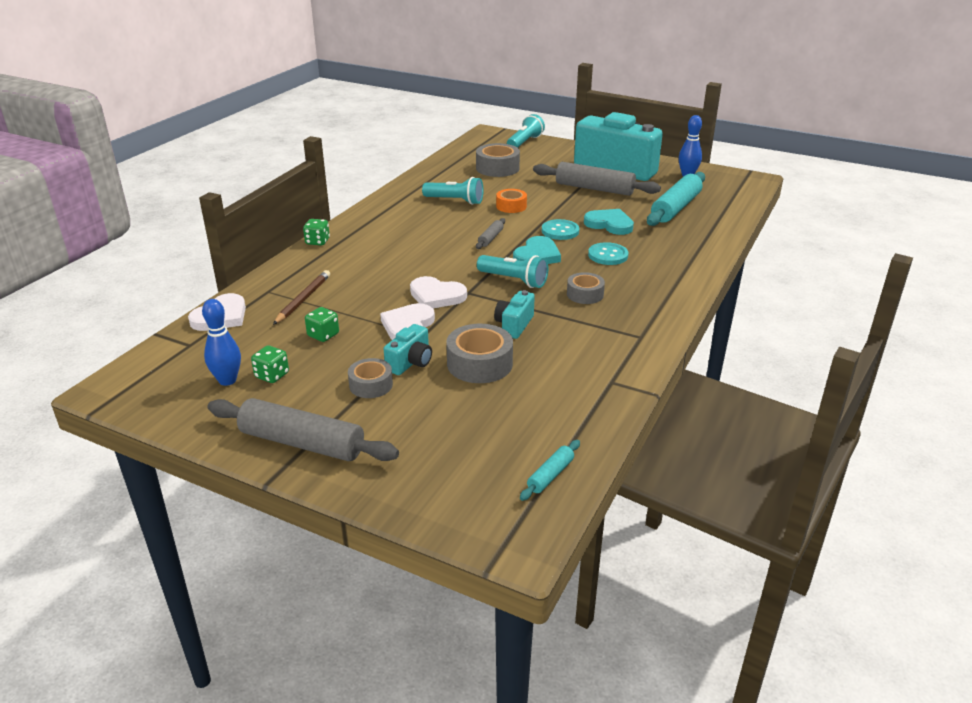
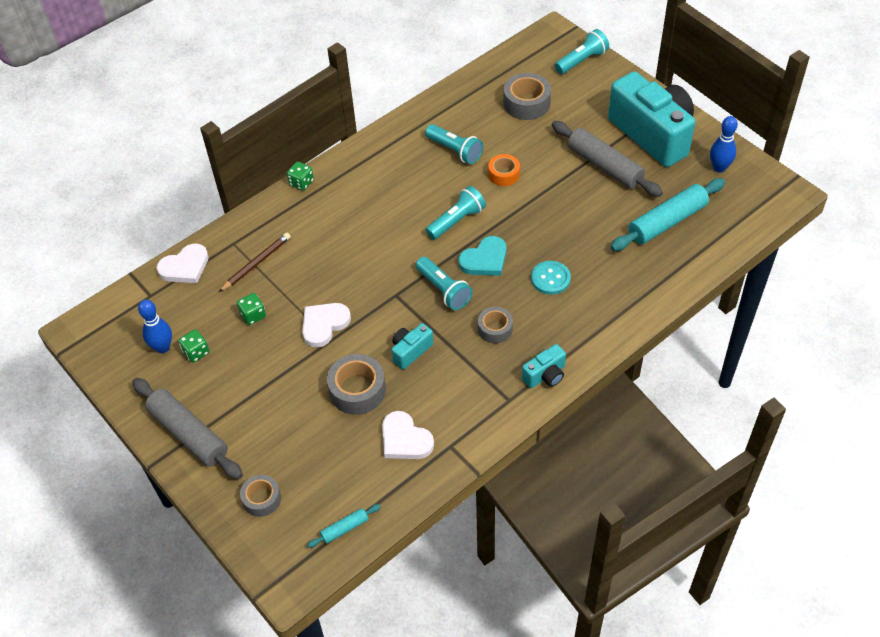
camera: 25 degrees right, 20 degrees up
(371, 385) = (263, 387): grey tape -> grey tape (261, 499)
(411, 362) = (305, 371): turquoise camera -> turquoise camera (545, 375)
(436, 296) = (366, 292): white heart -> white heart (405, 439)
(490, 238) = (456, 221): grey rolling pin -> turquoise flashlight
(560, 231) = (528, 228): turquoise button -> none
(609, 224) = (582, 230): turquoise heart -> none

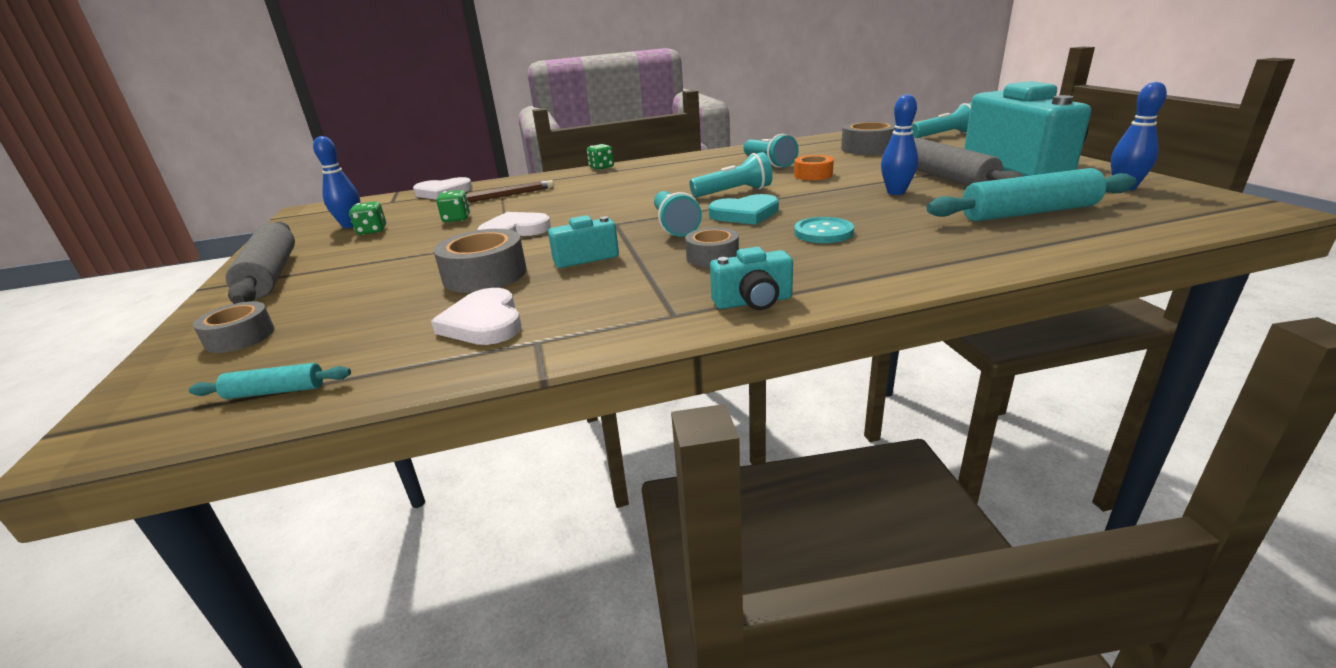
camera: 25 degrees right, 25 degrees down
(577, 200) = (896, 192): none -> blue bowling pin

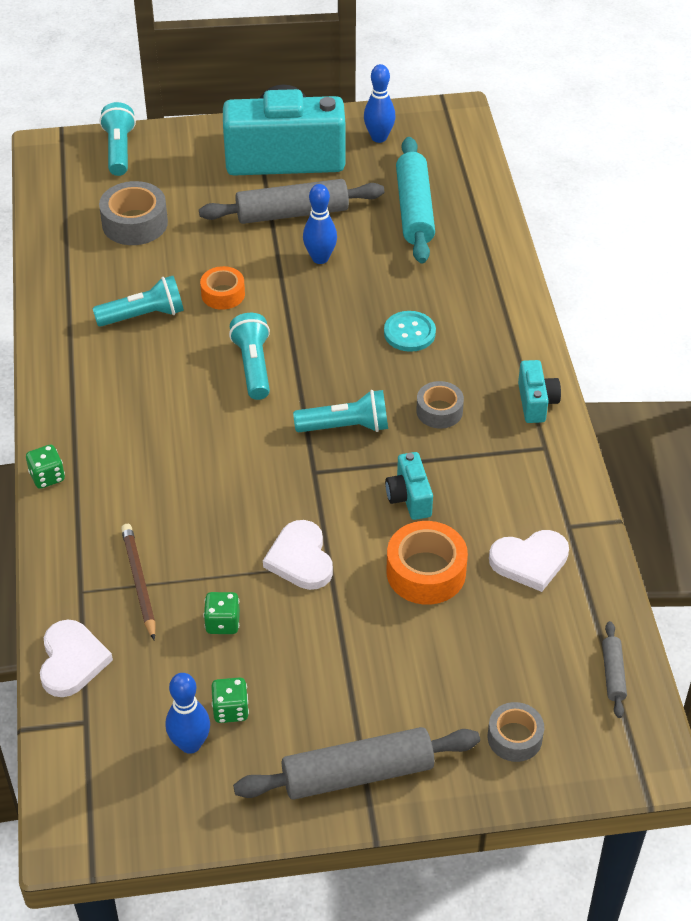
camera: 85 degrees left, 20 degrees up
(275, 391) = (613, 674): turquoise rolling pin -> grey rolling pin
(485, 275) = (426, 572): grey tape -> orange tape
(745, 214) = (333, 371): turquoise heart -> none

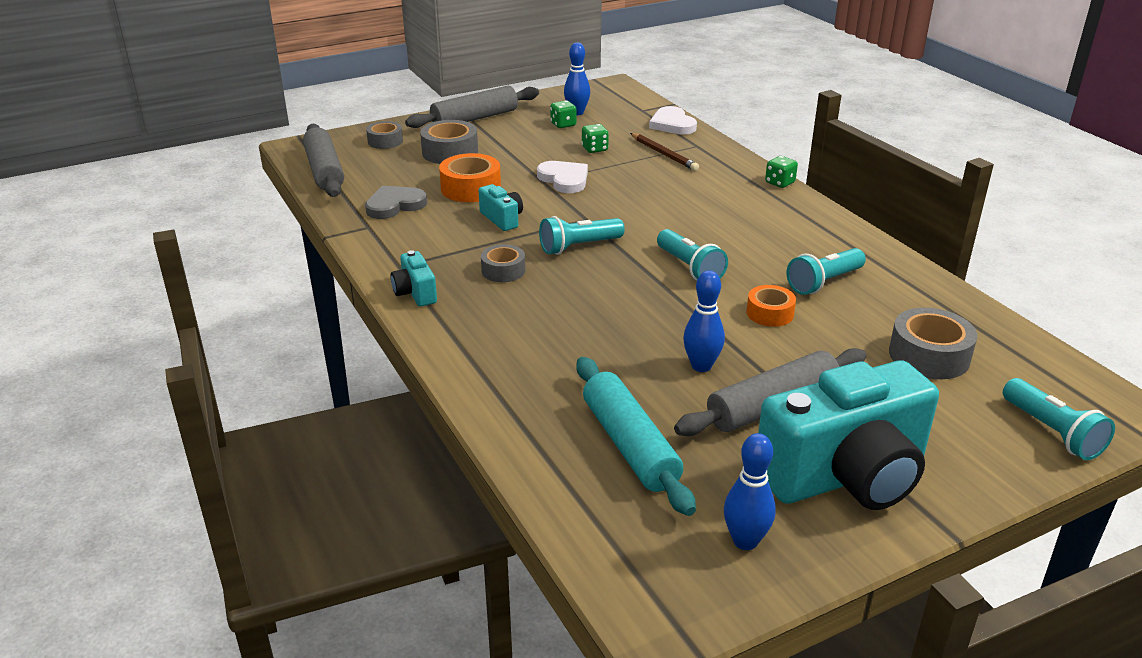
camera: 160 degrees right, 15 degrees down
(409, 333) = (562, 320): turquoise button -> none
(427, 675) = (450, 152): none -> grey tape
(530, 561) = (394, 205): white heart -> grey heart
(613, 674) = (324, 171): grey rolling pin -> grey rolling pin, size x2.12

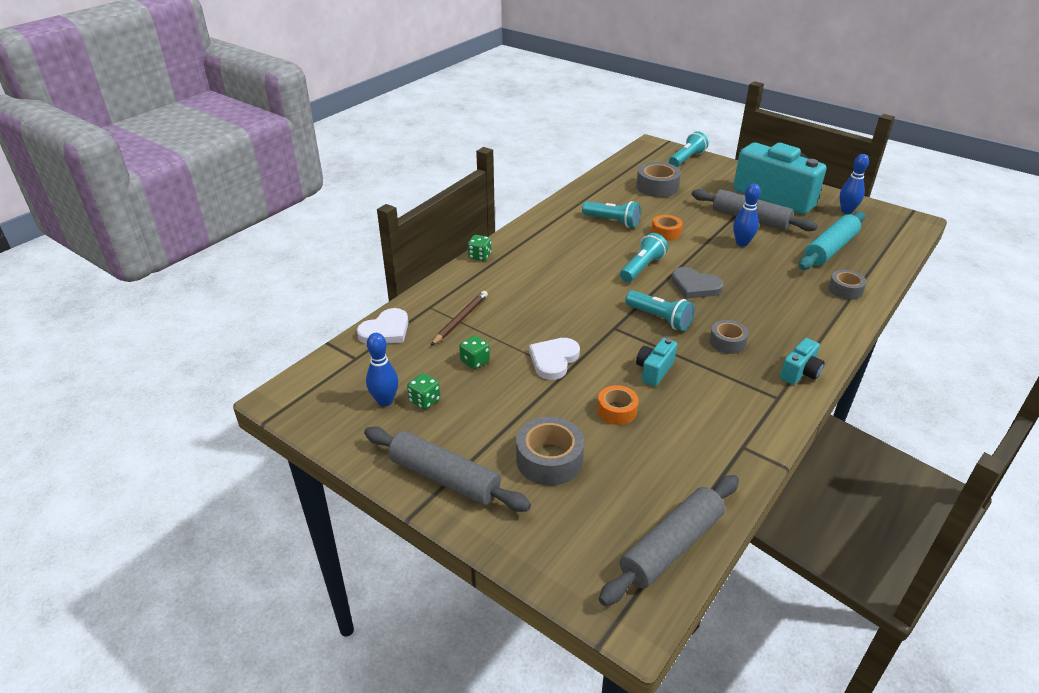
camera: 115 degrees left, 5 degrees up
(385, 141) = (558, 531): grey tape -> grey tape (845, 290)
(394, 205) = (691, 447): grey heart -> grey heart (695, 286)
(471, 188) = (617, 410): orange tape -> orange tape, size x0.64

